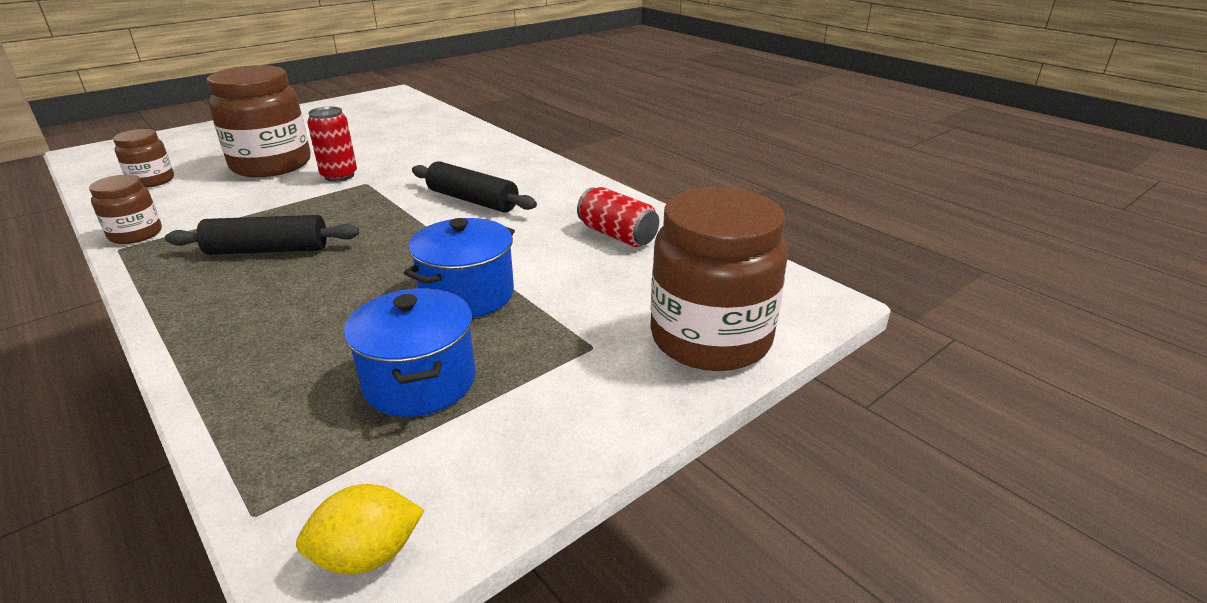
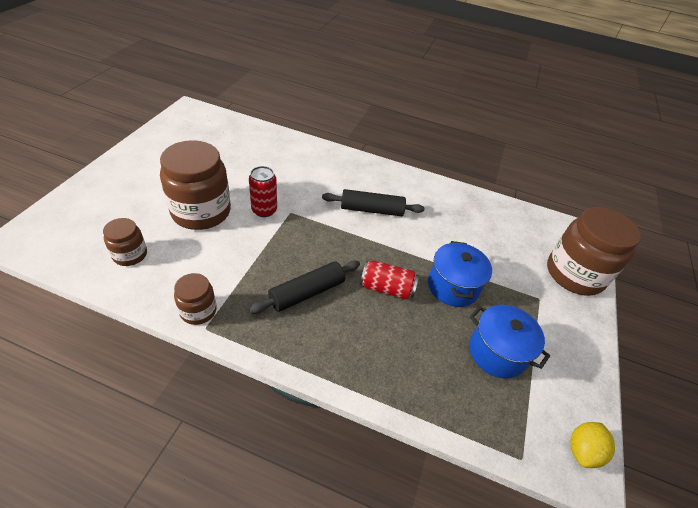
camera: 35 degrees left, 15 degrees up
(617, 235) = (472, 216): red can -> red can (387, 288)

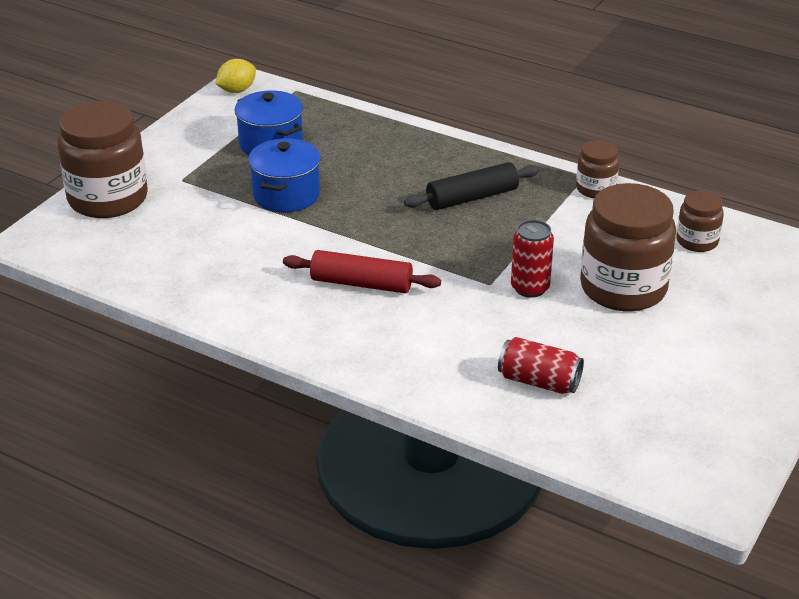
camera: 165 degrees left, 10 degrees down
(371, 210) = (361, 284): black rolling pin -> red rolling pin
(387, 288) = (372, 197): red can -> red can (539, 381)

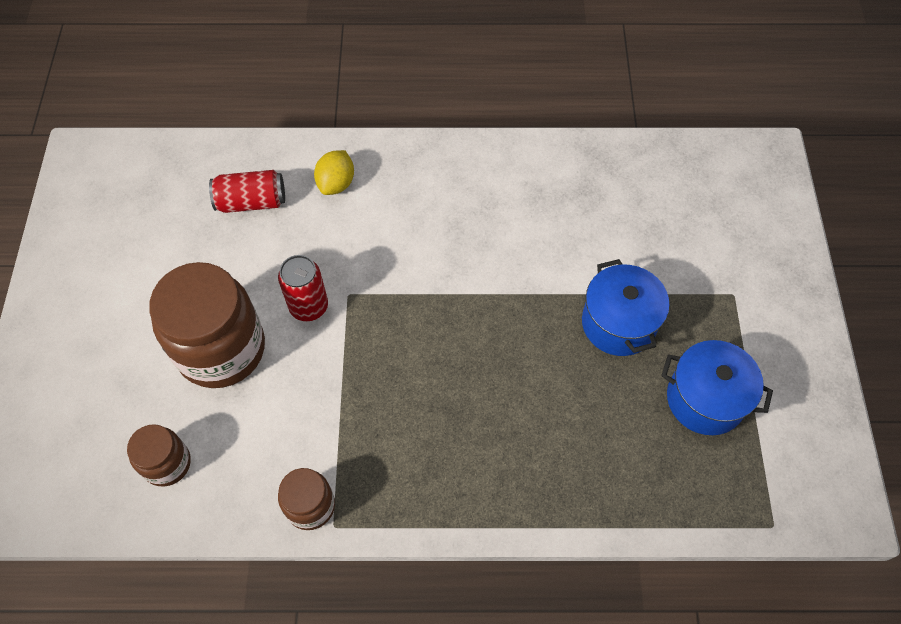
camera: 150 degrees right, 25 degrees up
(108, 199) = (768, 234): brown jar -> none
(237, 90) = (836, 486): yellow lemon -> yellow lemon (336, 183)
(361, 284) = (460, 239): red rolling pin -> none
(472, 197) = (435, 417): black rolling pin -> none

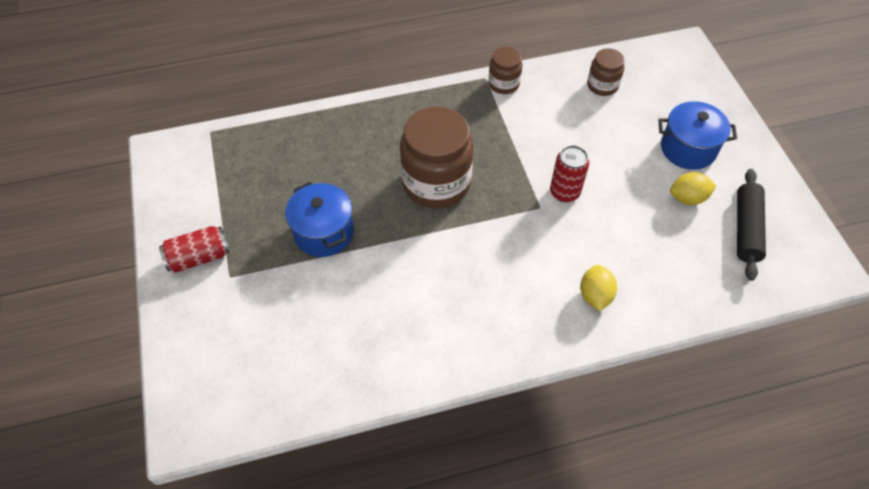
camera: 165 degrees right, 5 degrees down
(131, 213) = (746, 229): none -> black rolling pin
(169, 264) = (687, 198): none -> yellow lemon
(221, 349) = (610, 152): brown jar -> brown jar (436, 183)
(251, 202) = (657, 261): red can -> red can (199, 257)
(705, 399) = (254, 194): blue pot -> blue pot (688, 149)

